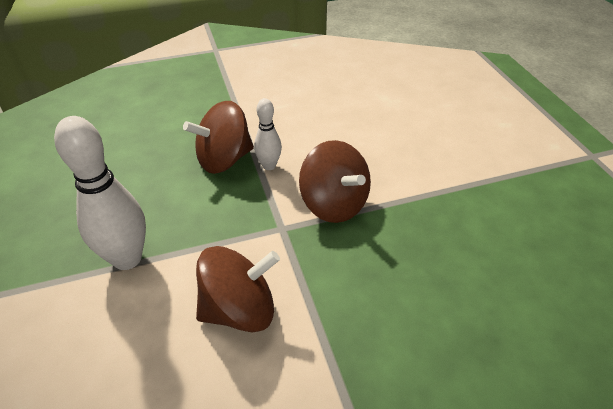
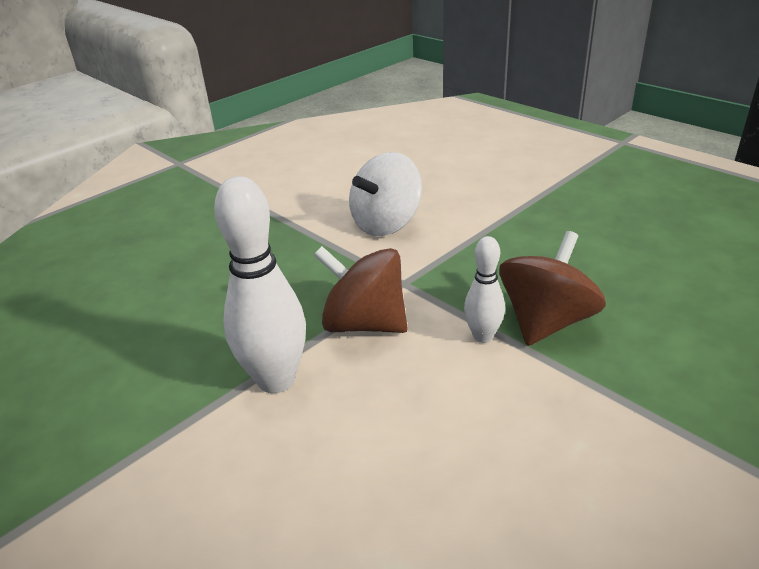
camera: 155 degrees right, 10 degrees down
(127, 258) = (514, 217): white bowling pin -> white bowling pin (276, 380)
(239, 310) = (386, 224): brown spinning top -> white spinning top

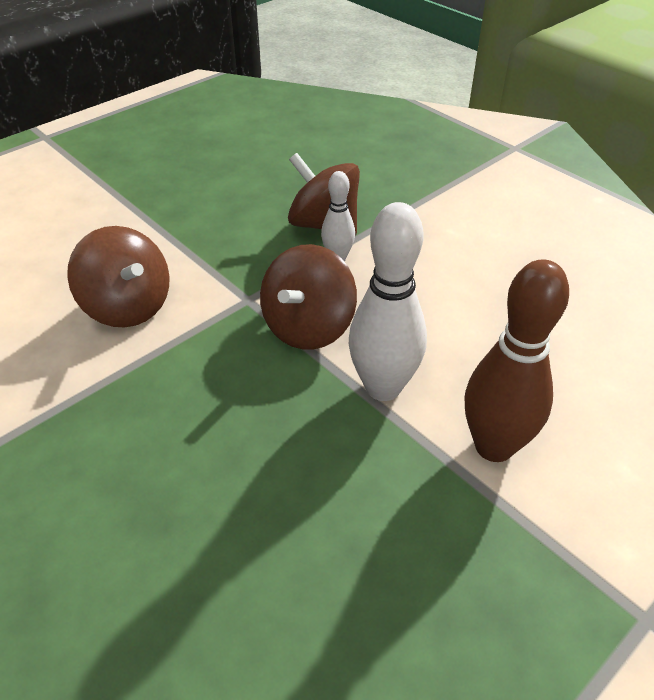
camera: 90 degrees left, 10 degrees up
(180, 468) = (494, 446): none -> brown bowling pin
(386, 224) = (128, 306): white spinning top -> brown spinning top

